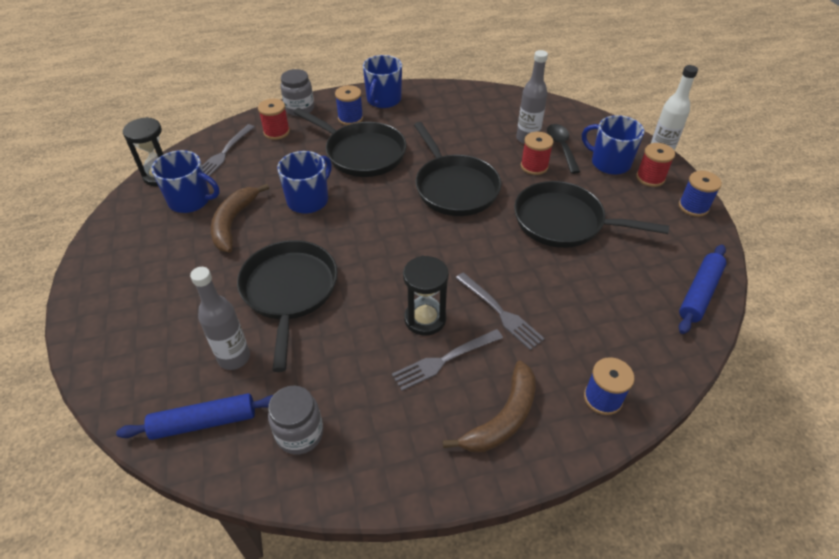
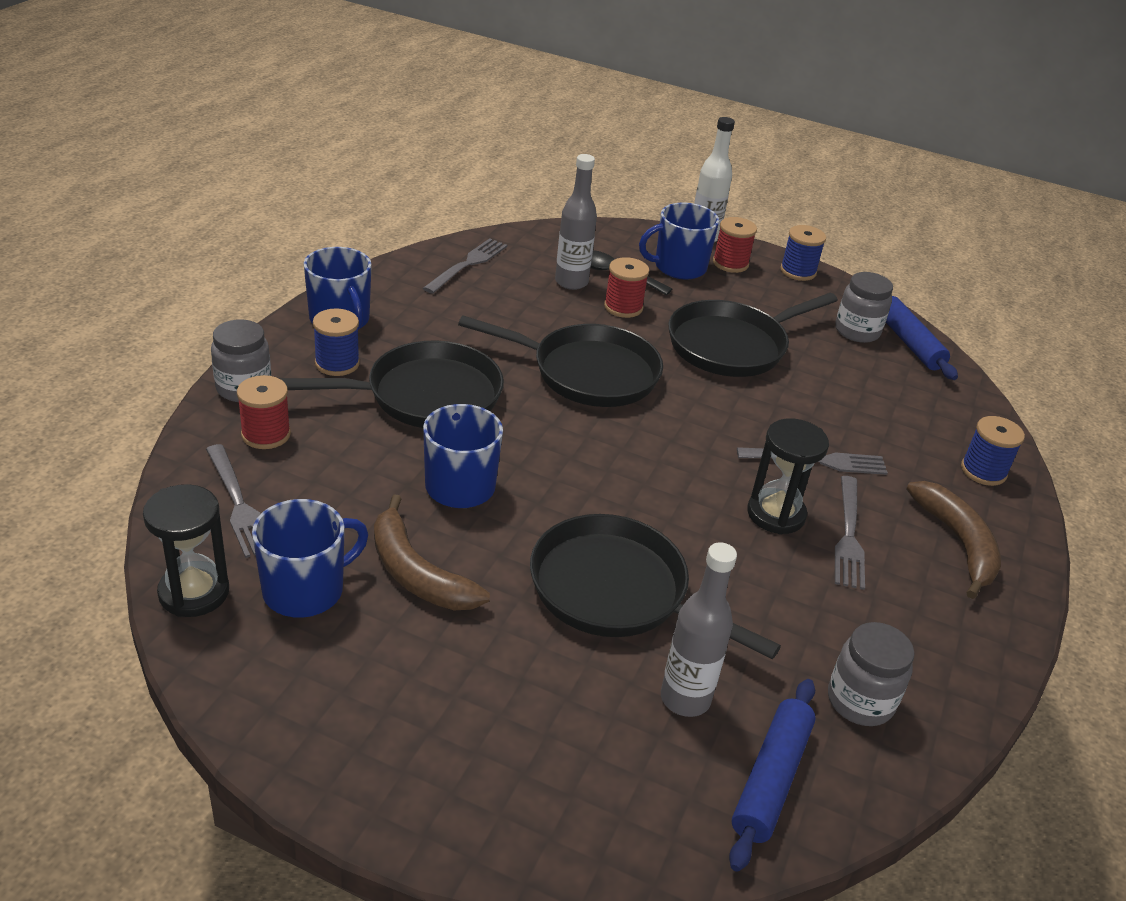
camera: 55 degrees left, 10 degrees down
(487, 103) = (468, 264): none -> grey fork
(670, 264) = (857, 331): none -> grey jar

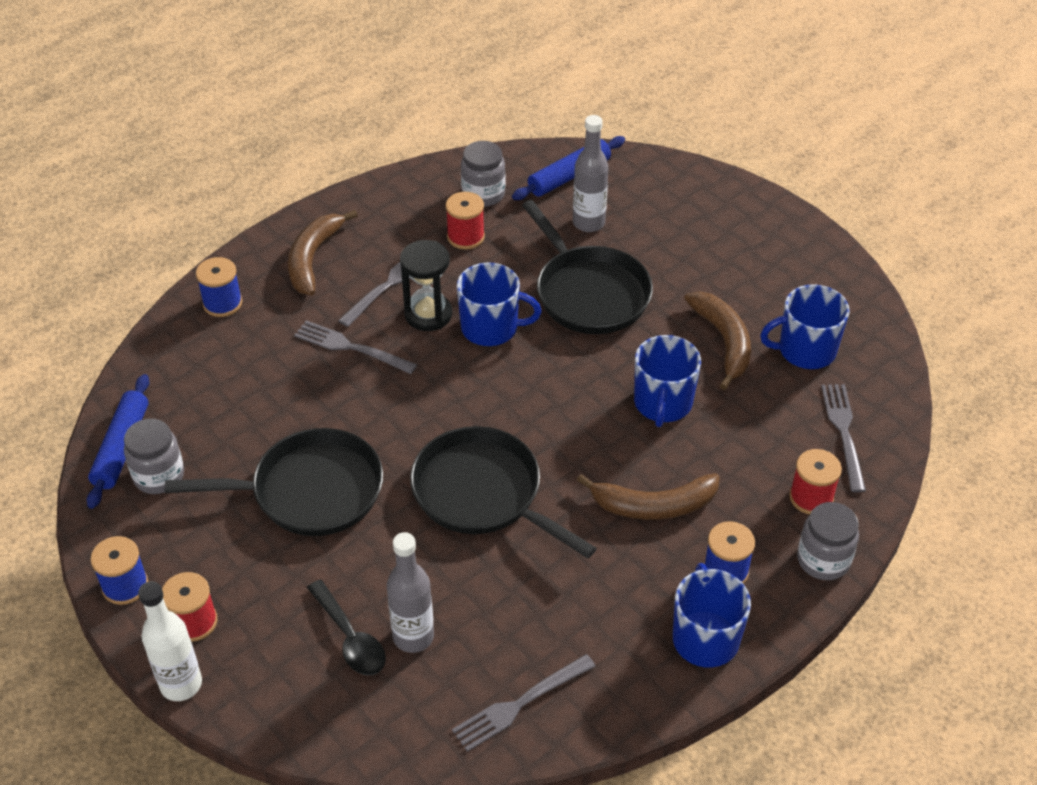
camera: 150 degrees left, 10 degrees up
(194, 592) = (883, 368): black hourglass -> none
(426, 396) = (653, 505): black pan -> brown banana
(623, 307) = (382, 578): red spool -> red spool (465, 237)
(678, 267) = (263, 631): blue mug -> blue mug (491, 328)

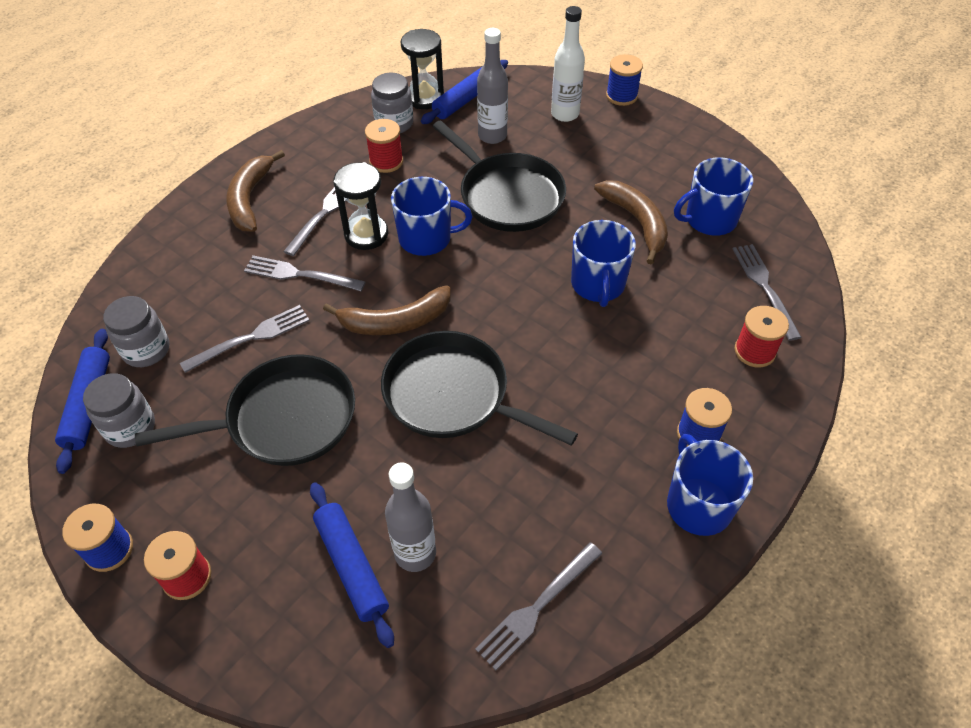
camera: 10 degrees left, 5 degrees up
(181, 684) = (183, 650): white bottle -> white bottle (565, 114)
(222, 303) = (170, 250): blue spool -> blue spool (621, 96)
(290, 405) = (251, 337): none -> grey fork
(350, 638) = (352, 566): black spoon -> blue rolling pin
(523, 168) = (425, 97): none -> black hourglass
(653, 505) = (615, 381): brown banana -> brown banana (395, 322)
(823, 560) = (783, 409): grey jar -> grey jar (146, 350)

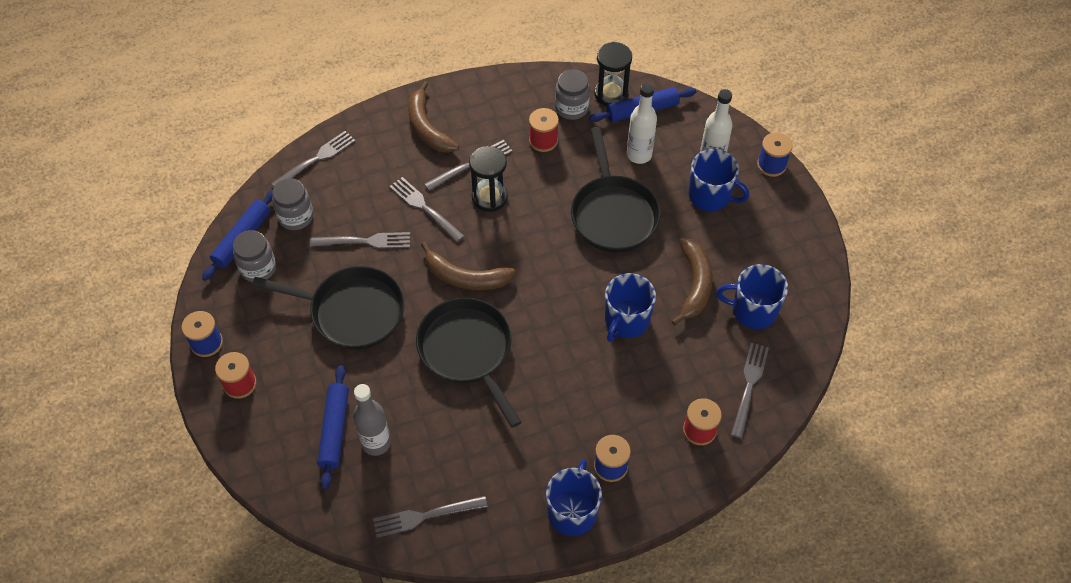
camera: 30 degrees right, 5 degrees up
(135, 280) = (316, 159): none -> grey fork
(250, 199) = (427, 127): brown banana -> brown banana turned 60 degrees counterclockwise
(426, 238) = (529, 221): blue mug -> blue mug (710, 196)
(492, 136) = (639, 155): grey bottle -> white bottle

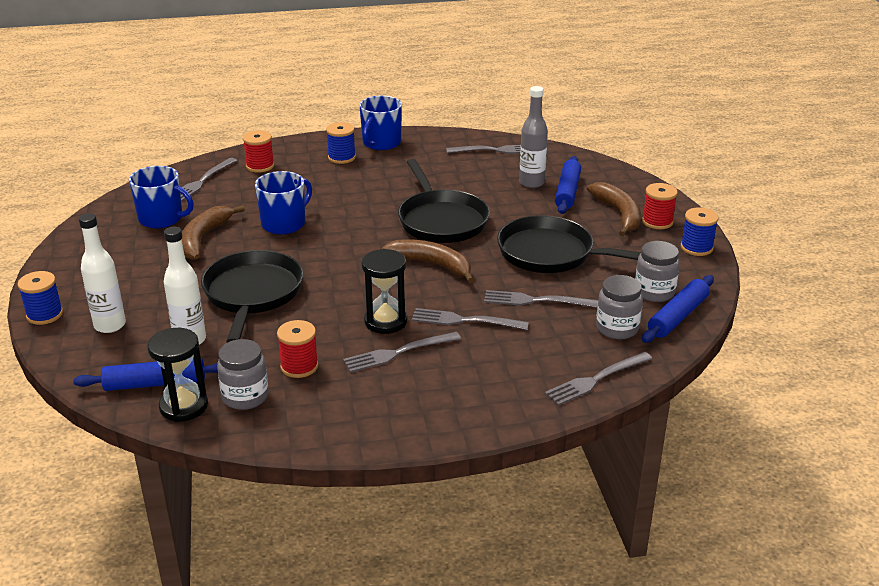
camera: 170 degrees left, 25 degrees down
(424, 208) = (464, 320): grey fork -> grey fork turned 135 degrees clockwise
(427, 127) = (446, 397): brown banana -> brown banana (619, 214)
(710, 196) = (135, 297): blue mug -> none

